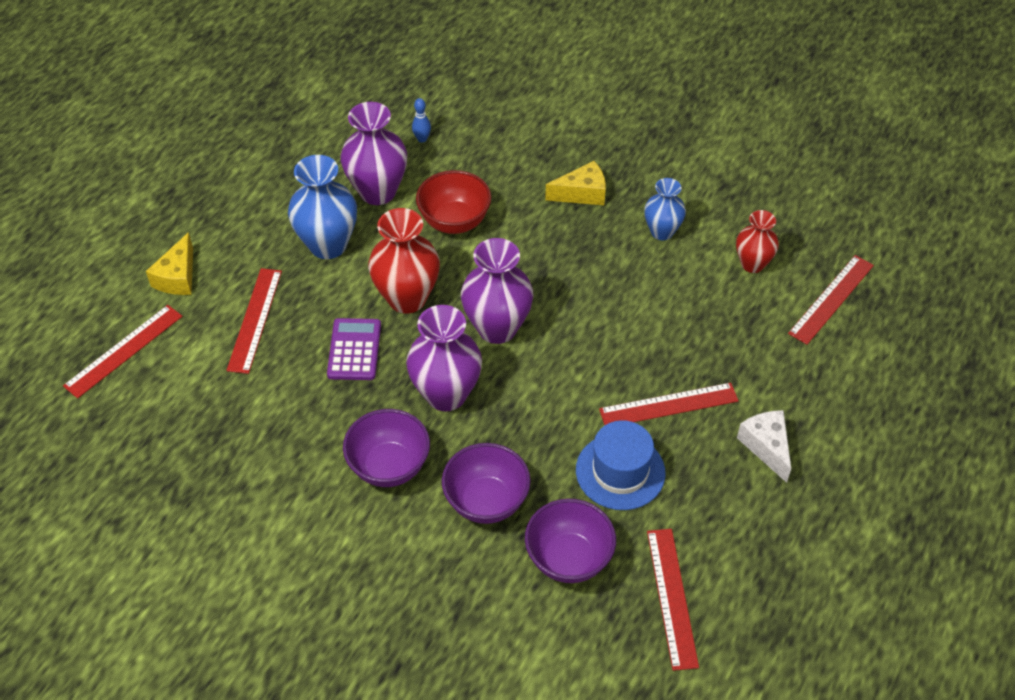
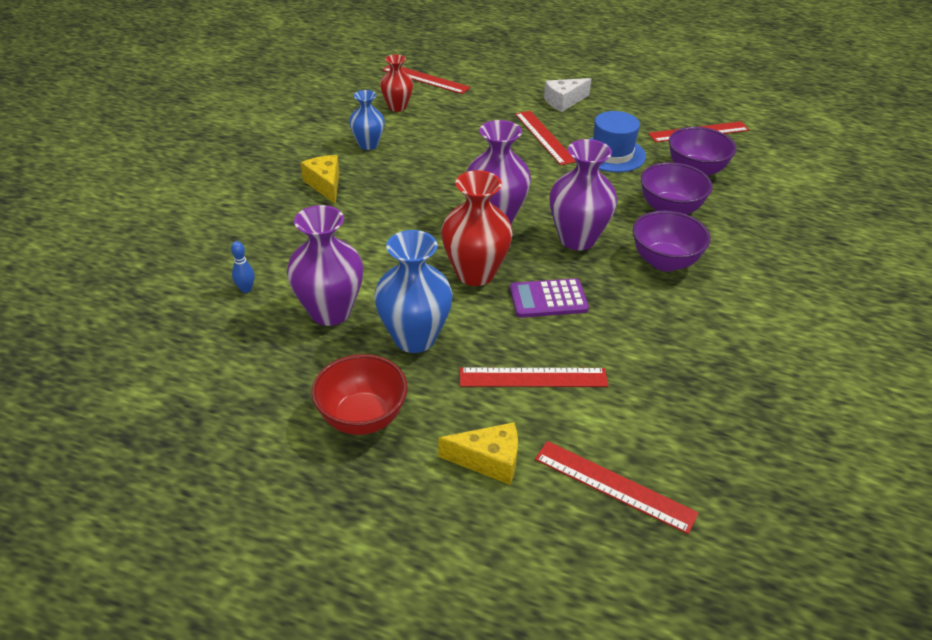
camera: 100 degrees left, 10 degrees down
(454, 222) = (369, 254): red bowl -> red bowl (362, 418)

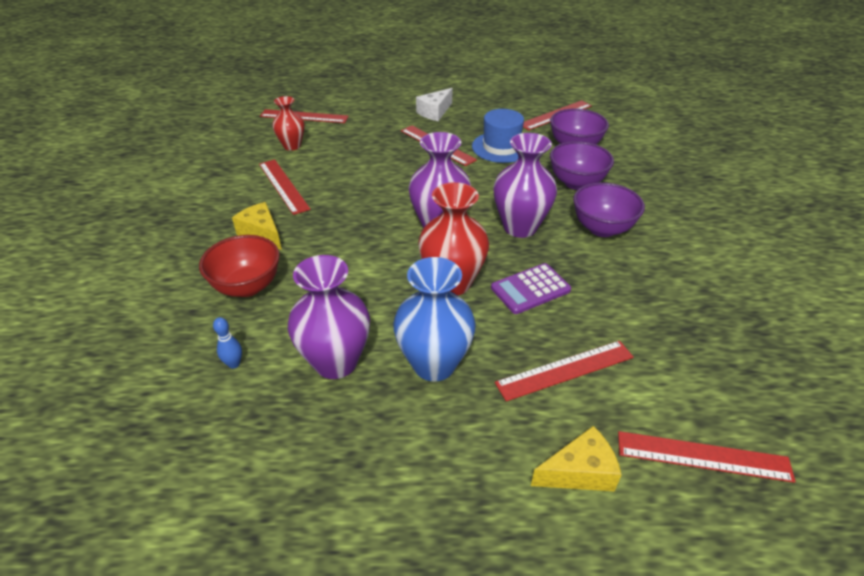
camera: 20 degrees left, 0 degrees up
(362, 418) = (432, 469): red bowl -> red bowl (247, 286)
(368, 145) = (283, 186): blue vase -> red ruler

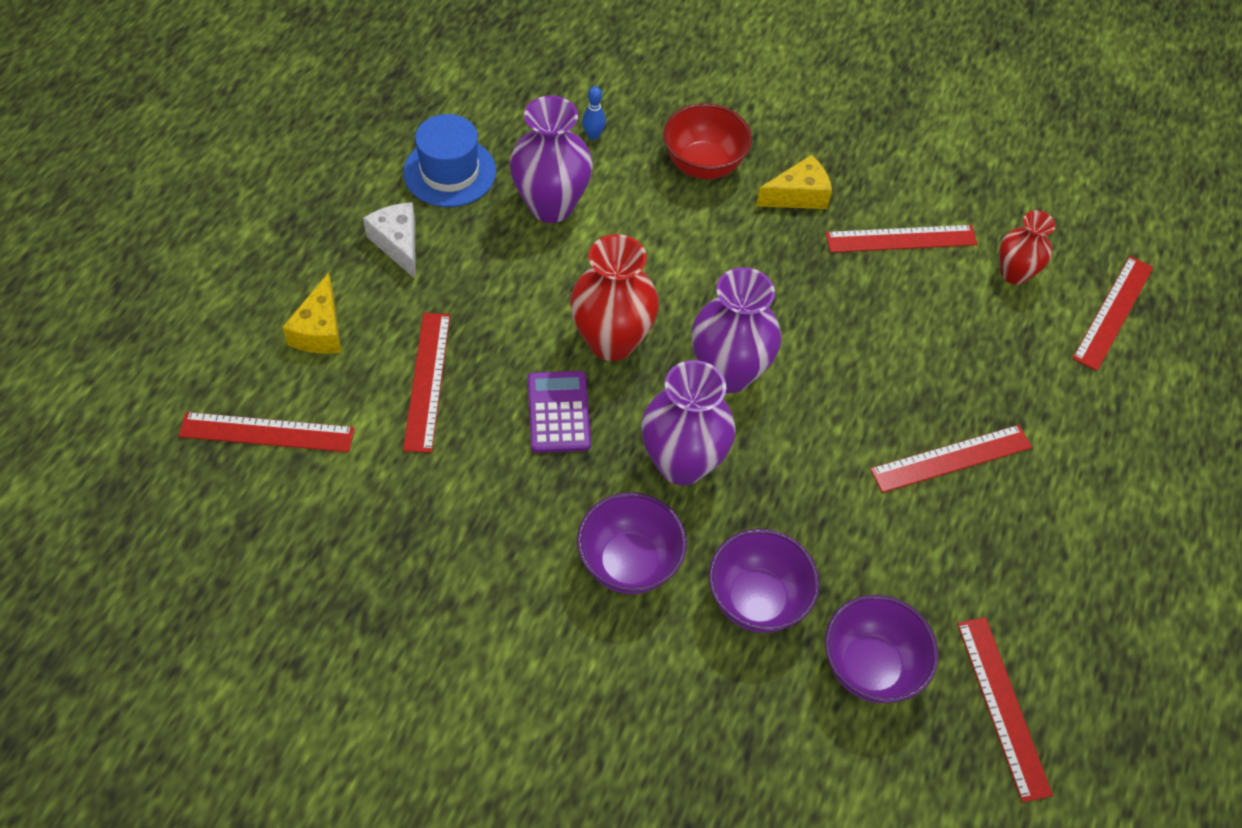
camera: 110 degrees right, 15 degrees up
(434, 364) = (502, 278): blue vase -> none
(435, 112) = (1075, 503): white cheese -> white cheese (398, 244)
(501, 147) = (910, 548): blue hat -> blue hat (450, 172)
(703, 456) = (267, 432): red ruler -> red ruler turned 60 degrees clockwise

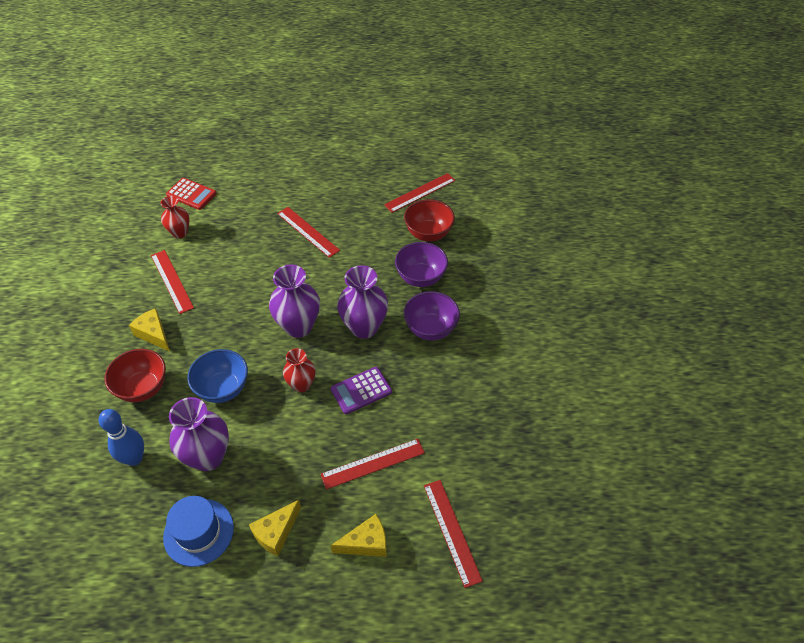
camera: 110 degrees left, 5 degrees down
(398, 244) = (276, 532): white cheese -> yellow cheese
(593, 135) = (134, 458): blue bowling pin -> blue bowling pin, size x1.93
(611, 341) = (301, 384): red vase -> red vase, size x0.61
(655, 248) = (223, 388): none -> blue bowl
(870, 667) = (428, 234): purple bowl -> red bowl
(1113, 312) = (191, 194): red ruler -> red calculator

